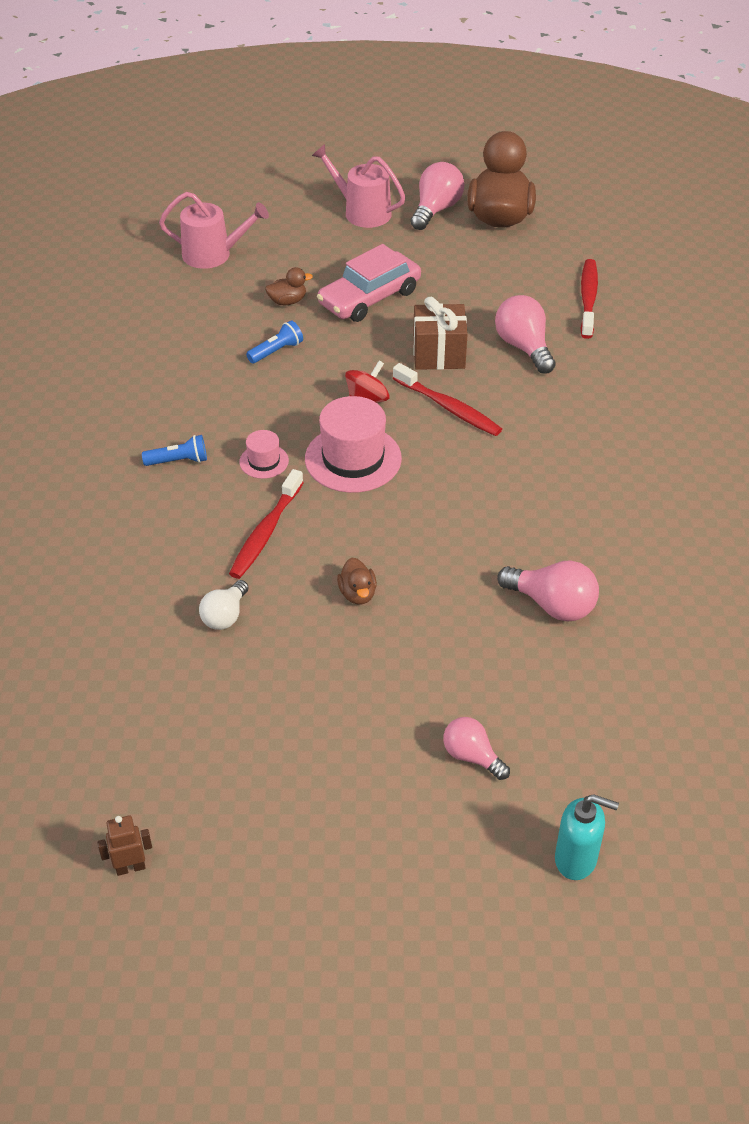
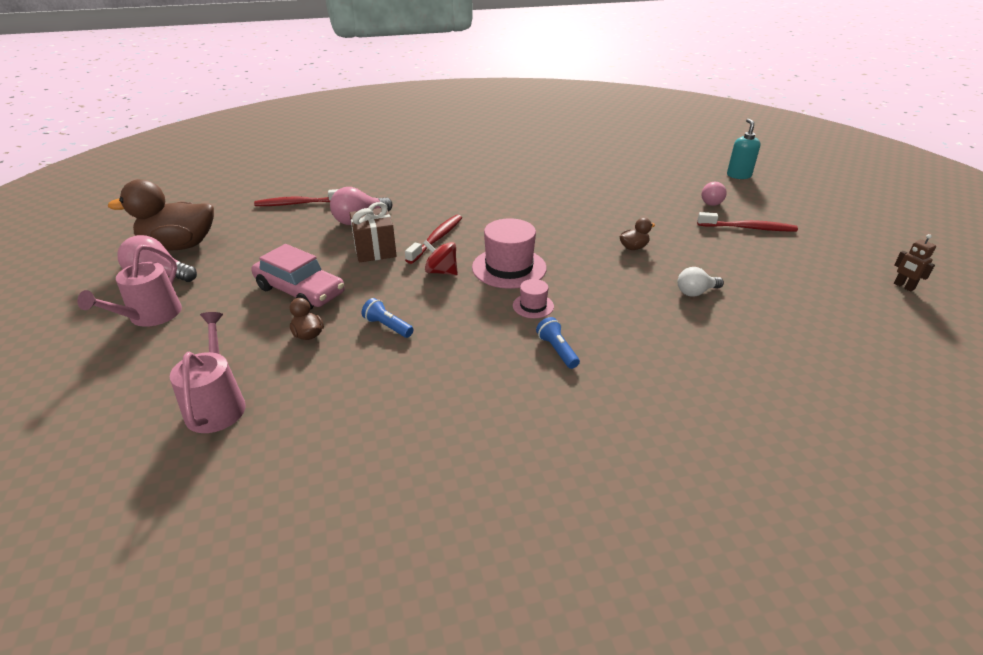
camera: 105 degrees left, 10 degrees down
(225, 616) = (695, 292): white light bulb -> white light bulb turned 150 degrees clockwise
(265, 532) = (607, 291): red toothbrush -> red toothbrush (748, 228)
(552, 605) = (592, 192): pink light bulb -> none

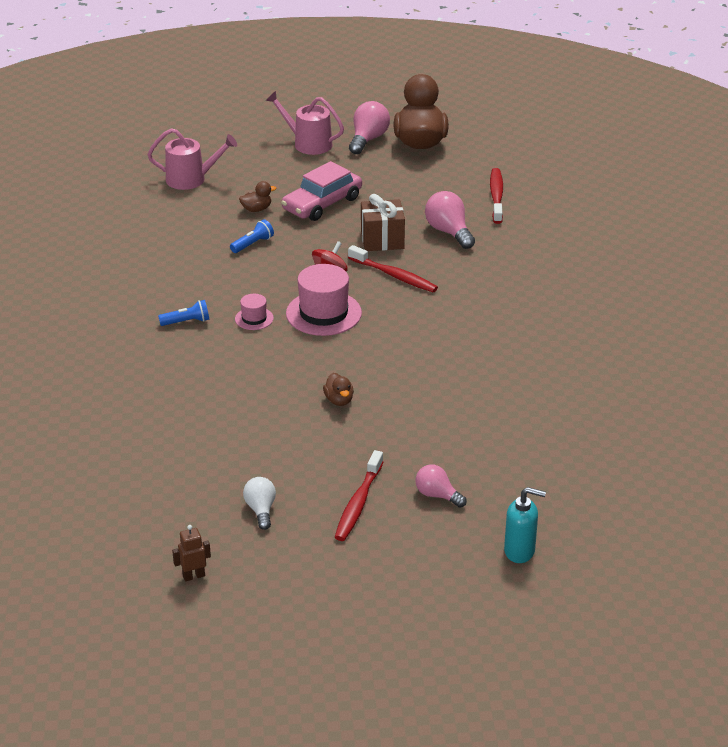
camera: 100 degrees right, 0 degrees up
(695, 292) = (239, 419): white light bulb -> white light bulb (261, 510)

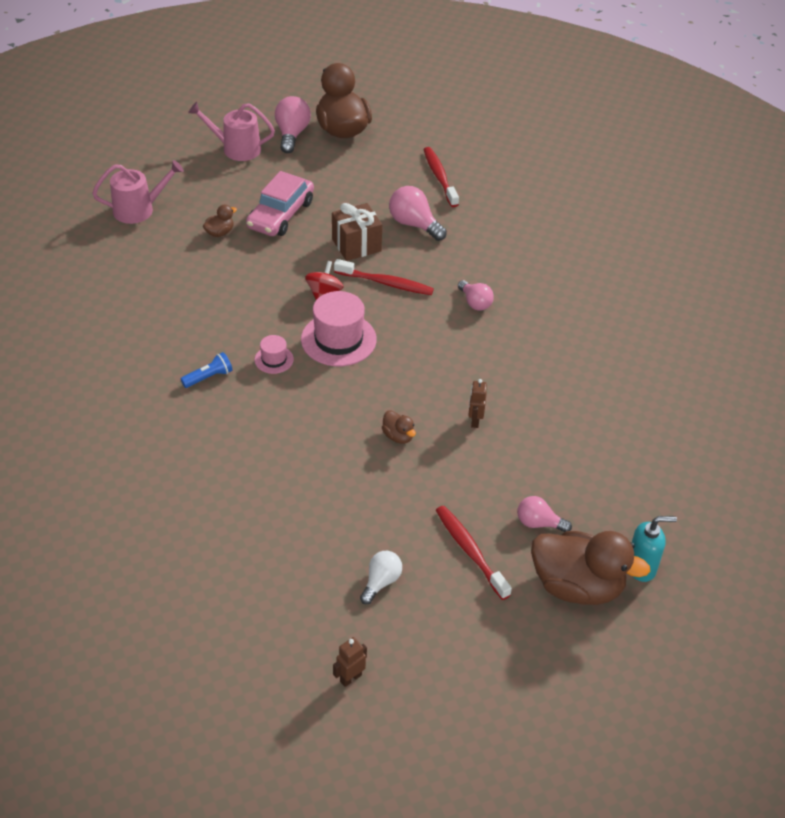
camera: 20 degrees left, 10 degrees up
(253, 244) = (234, 273): blue flashlight -> none
(261, 510) = (381, 582): white light bulb -> white light bulb turned 60 degrees clockwise
(358, 503) = (470, 551): red toothbrush -> red toothbrush turned 150 degrees clockwise
(420, 402) = (475, 421): none -> brown robot
(447, 552) = (577, 586): none -> brown duck
(474, 306) = (475, 303): none -> pink light bulb

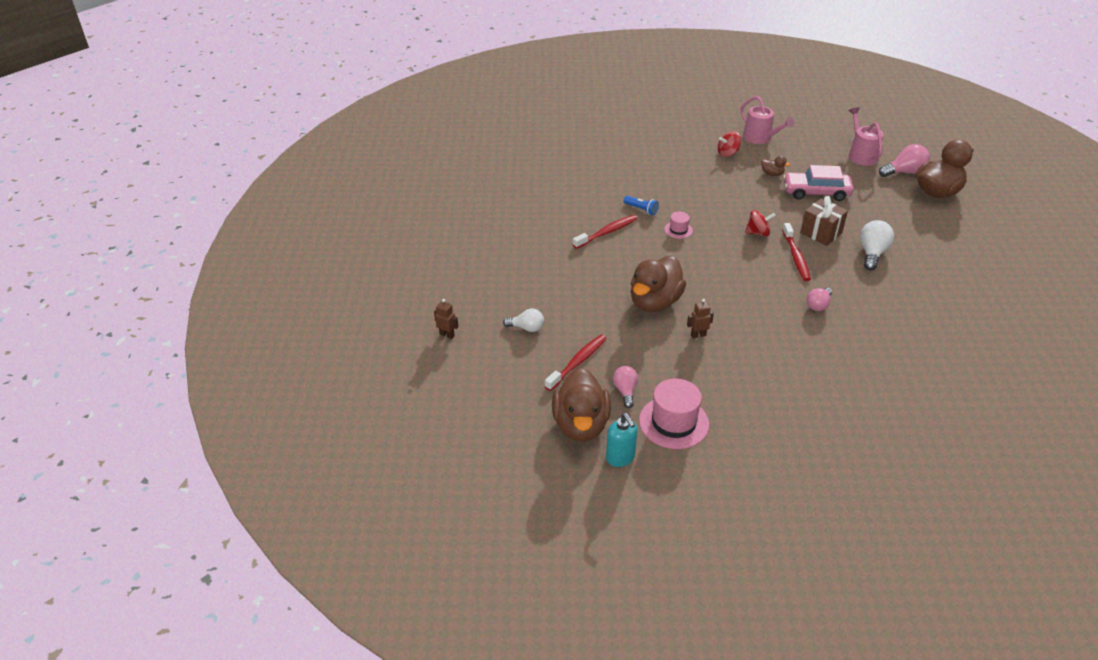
camera: 70 degrees right, 5 degrees down
(148, 250) = (727, 153): none -> red spinning top
(338, 339) = (721, 251): pink hat -> pink hat (673, 422)
(398, 436) = (654, 302): brown duck -> brown duck, size x2.32
(414, 224) = (872, 253): pink light bulb -> white light bulb
(439, 177) = (940, 251): red toothbrush -> red toothbrush (607, 232)

